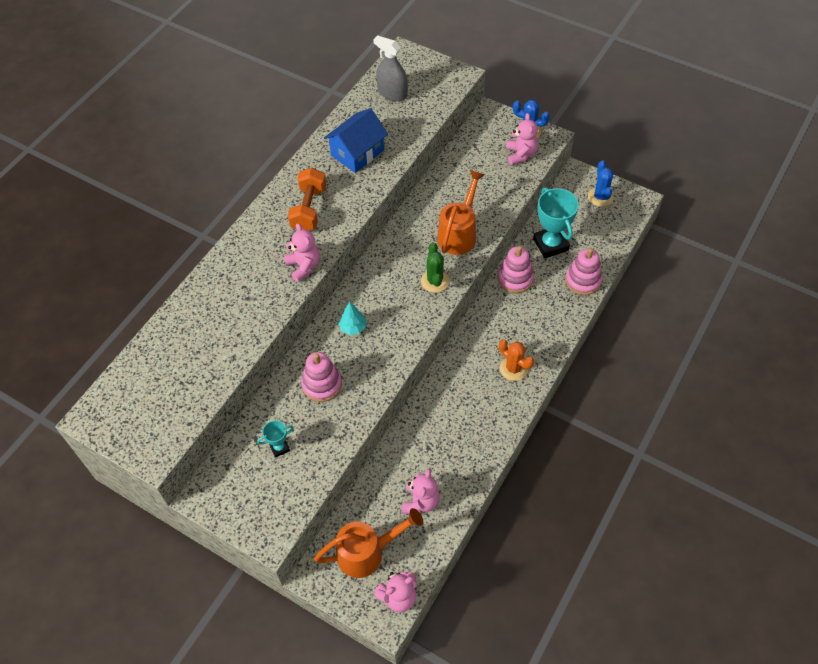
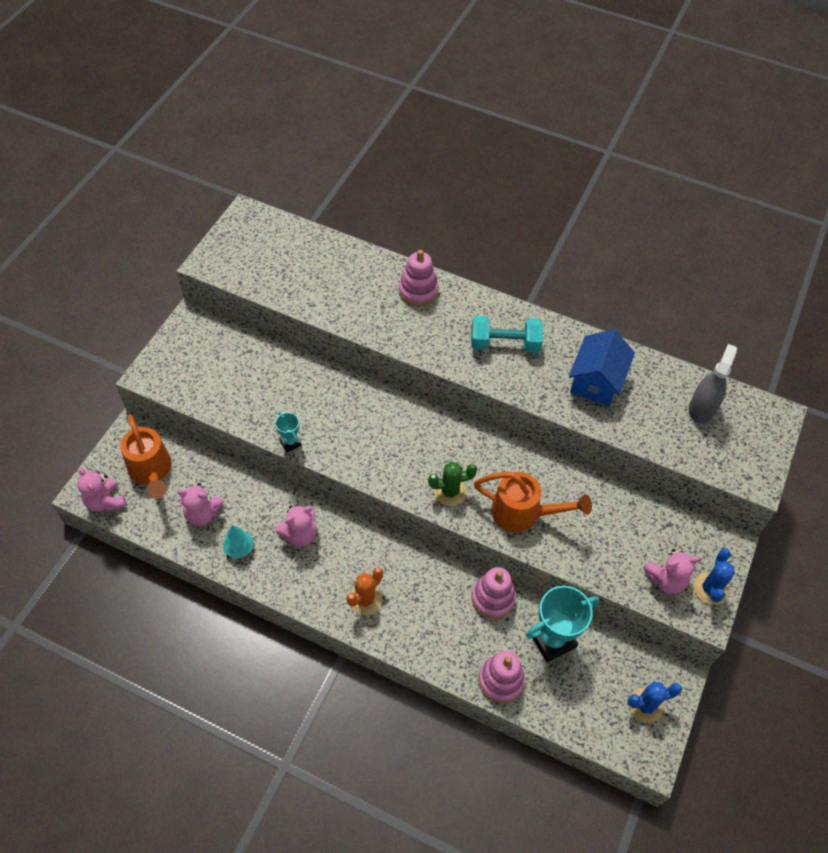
camera: 80 degrees right, 0 degrees up
(279, 447) = (239, 371): turquoise trophy -> turquoise trophy (290, 443)
(304, 266) = (427, 348): pink teddy bear -> pink teddy bear (299, 534)
(309, 209) = (504, 344): orange dumbbell -> turquoise dumbbell
(322, 384) = (310, 397): pink stacking toy -> pink stacking toy (418, 291)
(353, 328) = (380, 418): turquoise tree -> turquoise tree (239, 548)
(357, 153) = (596, 381): blue house -> blue house turned 75 degrees clockwise

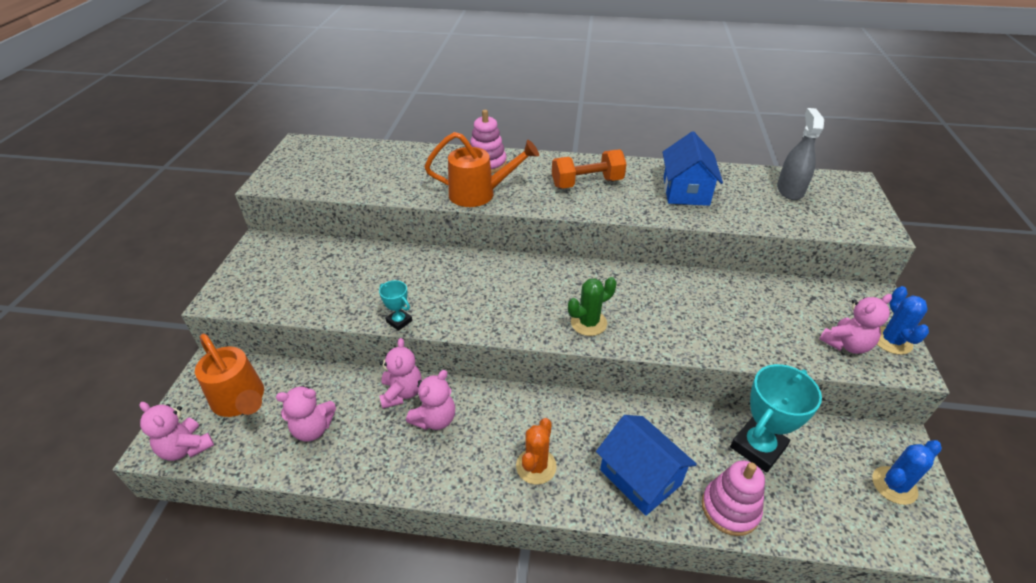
camera: 15 degrees left, 15 degrees down
(239, 548) = (367, 453): turquoise tree -> none
(280, 502) = (401, 393): none -> pink teddy bear
(443, 634) = (640, 477): none -> blue house
(493, 598) = (673, 424): pink stacking toy -> none
(504, 344) = (587, 183): turquoise dumbbell -> orange dumbbell
(522, 513) = (671, 323): orange watering can -> orange watering can (479, 194)

